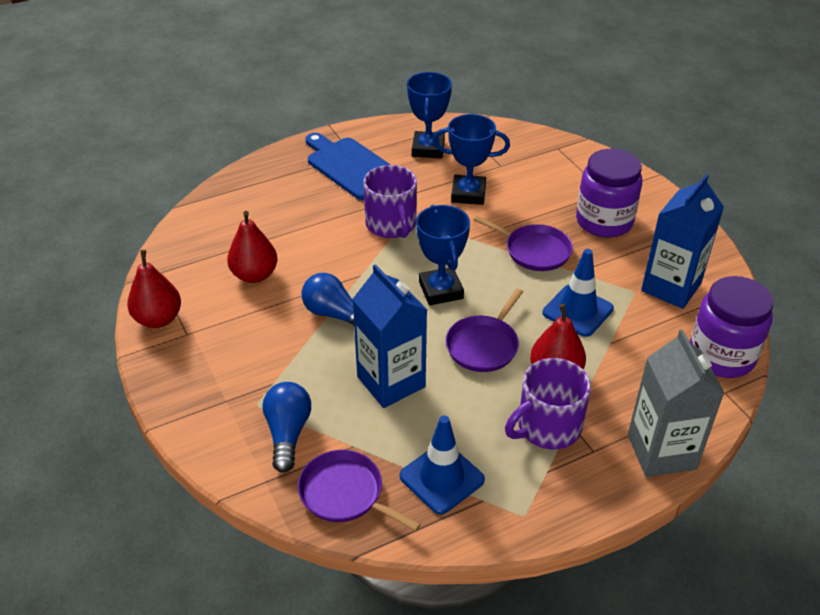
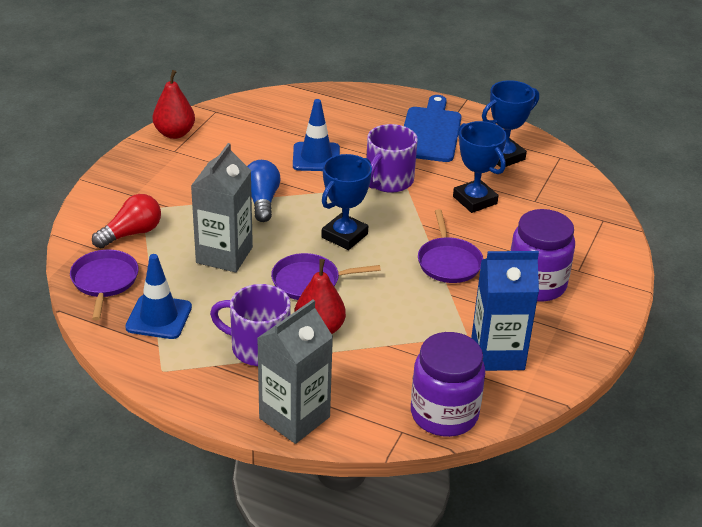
camera: 50 degrees right, 5 degrees down
(254, 275) = (260, 149): red pear -> none
(288, 433) = (131, 233): blue light bulb -> red light bulb
(391, 382) = (224, 255): blue carton -> grey carton
(577, 311) = (404, 313): blue traffic cone -> blue traffic cone (316, 157)

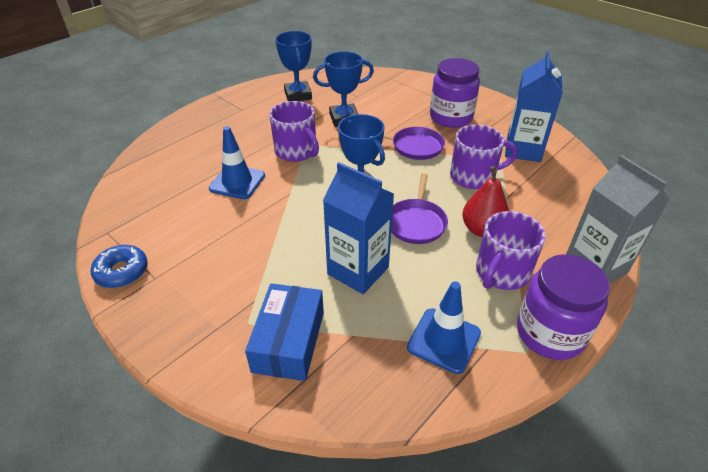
camera: 70 degrees left, 5 degrees up
(104, 281) = (368, 381): purple pan -> none
(131, 233) = (289, 341): red light bulb -> blue box
(174, 133) = (122, 272): red pear -> blue donut
(224, 255) = (358, 271): grey carton -> blue carton
(262, 200) = (283, 228): blue light bulb -> none
(414, 315) = (474, 176): none -> purple mug
(430, 132) = (244, 117): blue cutting board -> none
(444, 414) = (587, 187): purple jar -> purple jar (550, 333)

